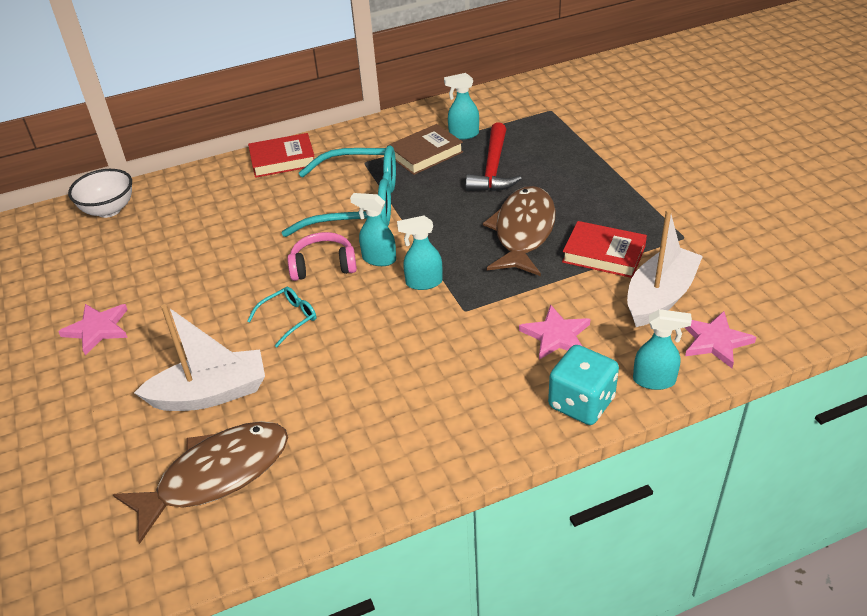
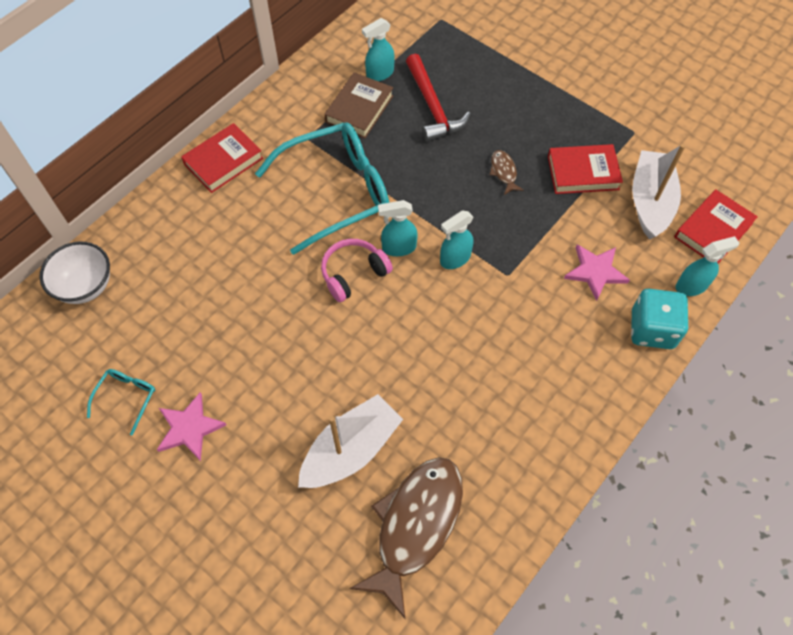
camera: 30 degrees left, 20 degrees up
(289, 319) = (363, 343): turquoise glasses -> turquoise glasses (126, 397)
(523, 232) = (503, 172): brown fish -> brown fish, size x0.42
(715, 341) = (713, 230): pink star -> red book

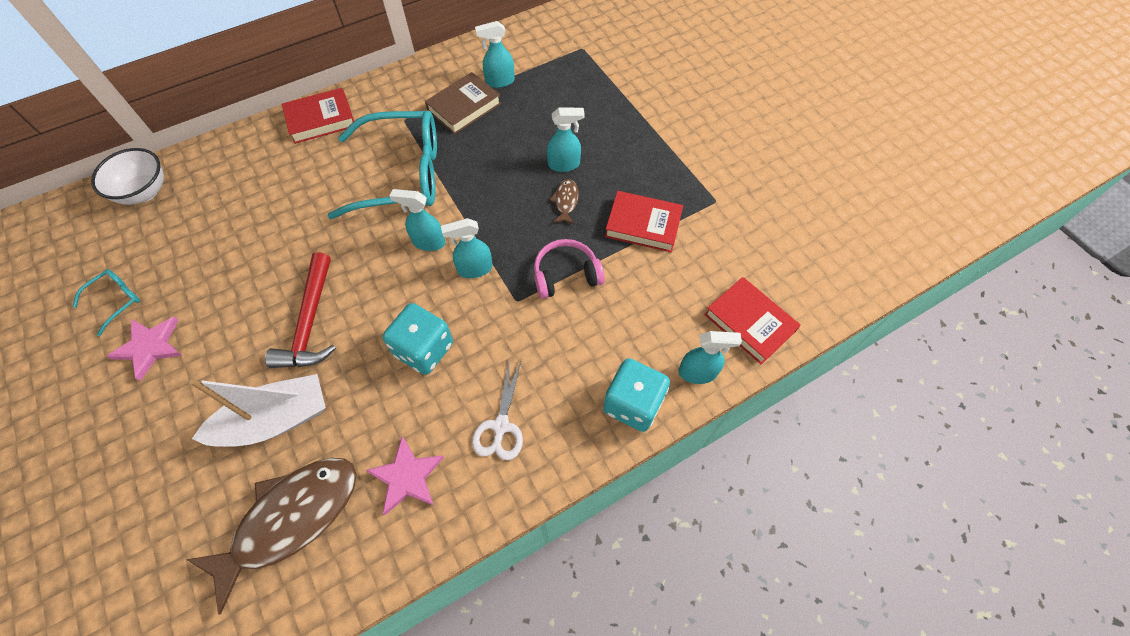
camera: 20 degrees right, 0 degrees up
(353, 274) = (374, 253): pink headphones -> pink headphones (566, 275)
(432, 107) = (531, 123): red hammer -> red hammer (310, 322)
(449, 344) = (424, 349): none -> turquoise dice
(484, 138) = (564, 164): none -> turquoise spray bottle
(552, 386) = (501, 426): none -> white scissors
(595, 272) = (605, 326): pink star -> pink star (407, 477)
(650, 201) = (697, 273): white boat -> none
(713, 230) = (749, 323): red book -> red book turned 75 degrees clockwise

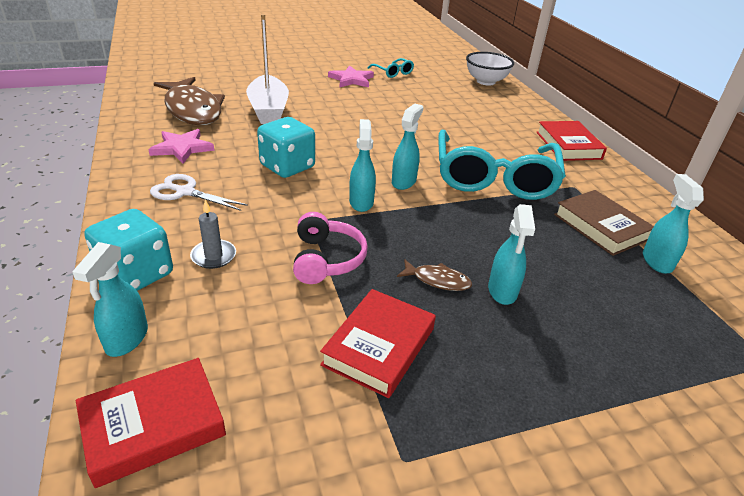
camera: 100 degrees right, 25 degrees down
(310, 322) = (342, 125): red hammer -> none
(590, 356) = (213, 256): none -> grey candle

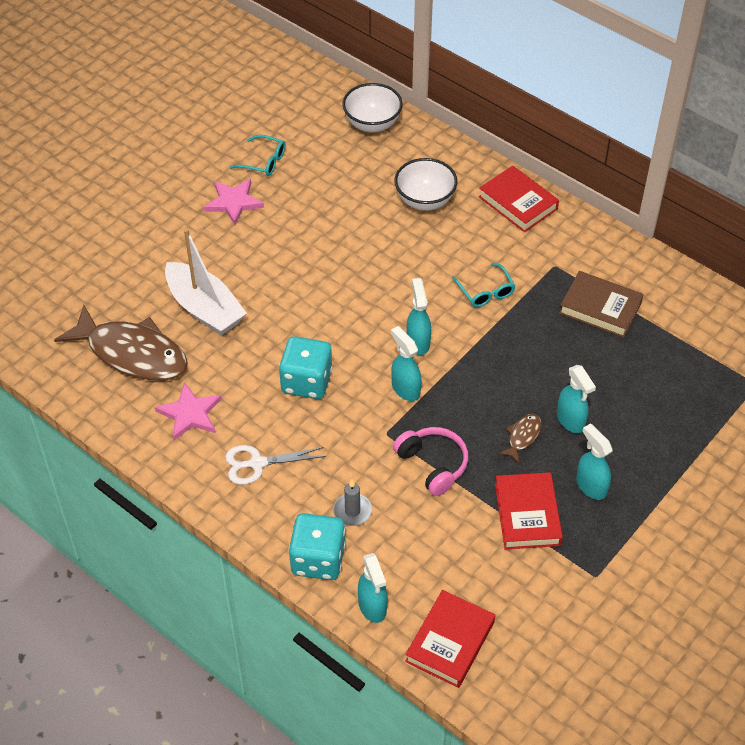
camera: 30 degrees left, 15 degrees up
(437, 280) = (522, 437): brown fish -> brown fish turned 45 degrees counterclockwise
(490, 120) = (425, 201): none -> white bowl
(494, 178) = (486, 292): turquoise glasses -> turquoise glasses, size x0.43
(656, 261) = (655, 325): turquoise spray bottle -> turquoise spray bottle (590, 486)

